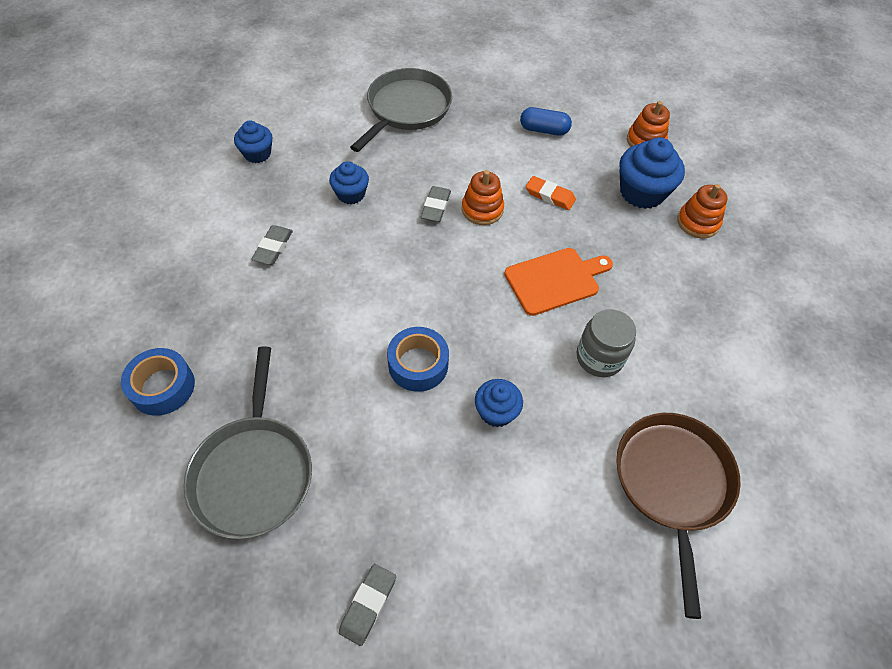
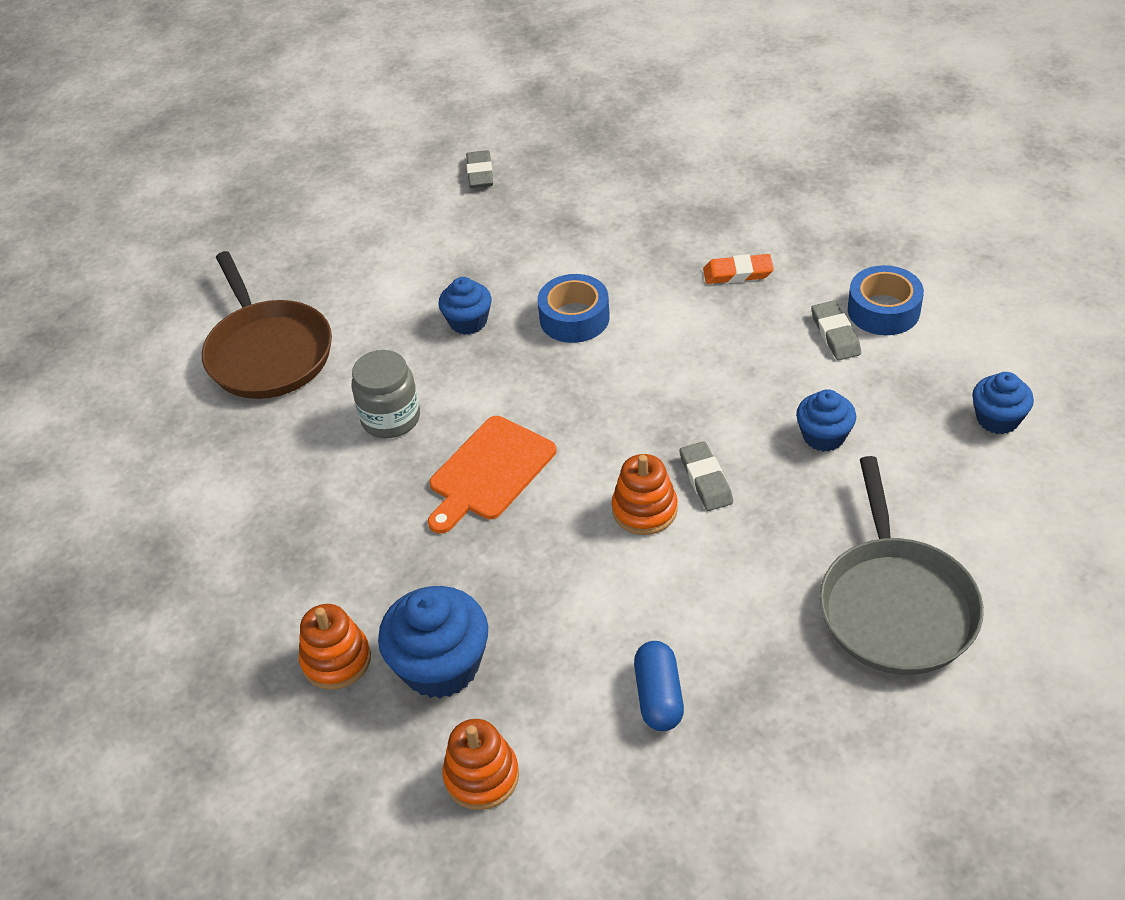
camera: 155 degrees right, 10 degrees down
(162, 387) = (782, 192): blue tape -> blue tape (883, 310)
(253, 473) = (640, 187): grey pan -> none
(544, 130) = (659, 696): blue capsule -> blue capsule turned 75 degrees counterclockwise
(550, 196) = (570, 582): orange eraser -> orange eraser (738, 273)

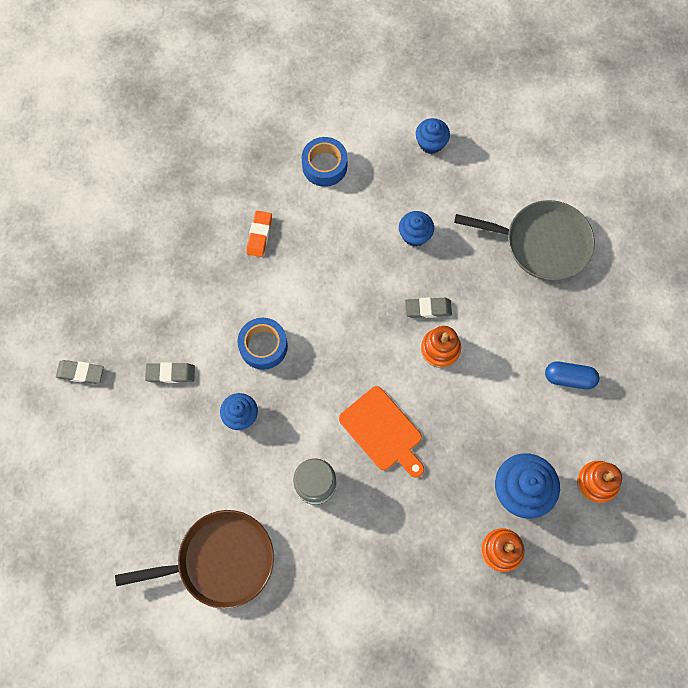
camera: 80 degrees left, 25 degrees up
(835, 334) = (335, 199): grey eraser -> grey eraser (170, 374)

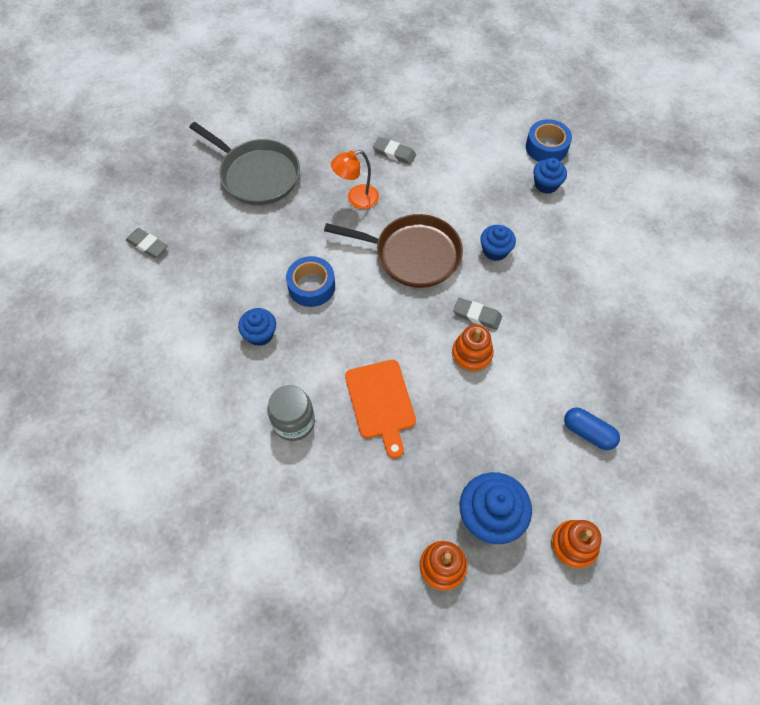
camera: 25 degrees right, 10 degrees down
(170, 374) = (220, 276): grey eraser -> grey eraser (394, 153)
(221, 560) = (172, 450): brown pan -> brown pan (413, 255)
(259, 235) = (356, 199): orange eraser -> orange lamp
(324, 166) = (441, 168): blue tape -> blue tape (546, 147)
(542, 243) = (614, 303): grey pan -> grey pan (257, 175)

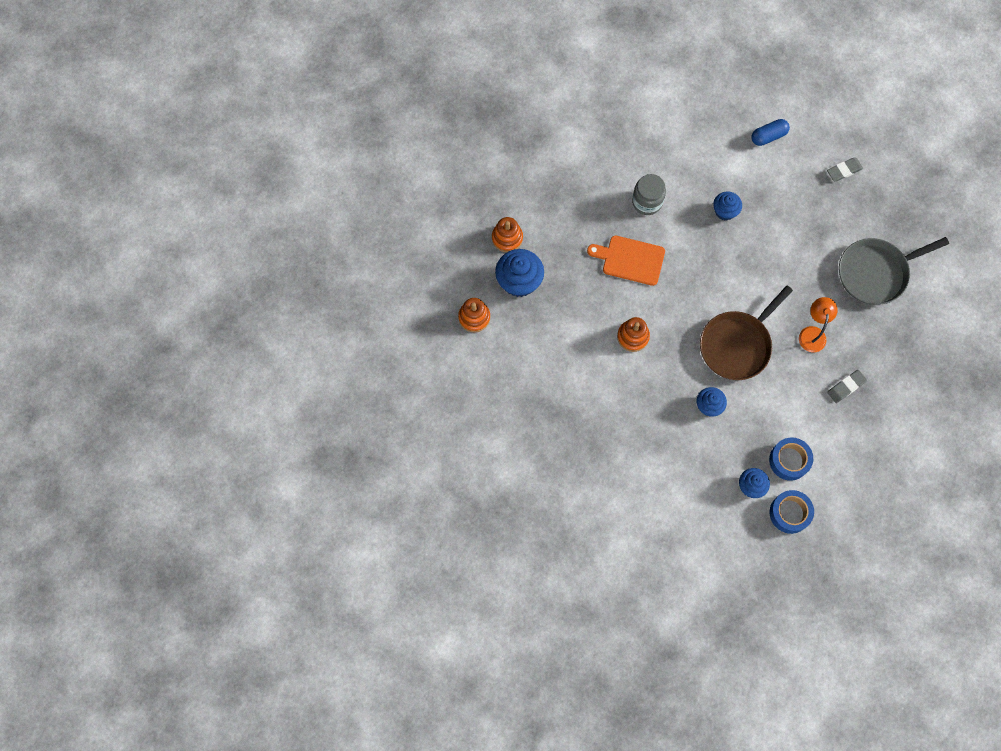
camera: 120 degrees right, 10 degrees up
(311, 286) = (747, 262): blue tape -> blue tape (789, 460)
(477, 315) = (661, 358): grey eraser -> none
(588, 432) = (535, 374): blue capsule -> blue capsule (768, 136)

